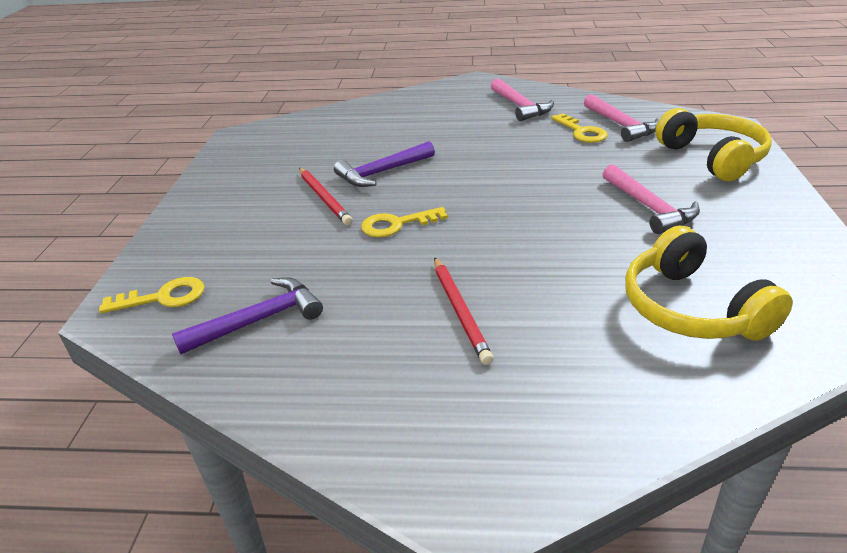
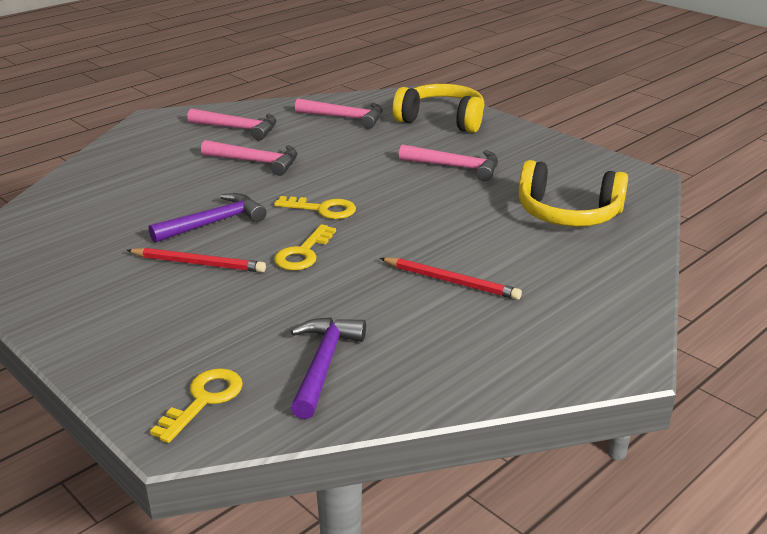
camera: 50 degrees left, 5 degrees down
(382, 172) = (213, 223): purple hammer -> purple hammer turned 135 degrees counterclockwise
(488, 137) = (256, 162): none -> pink hammer
(582, 132) = (325, 132): yellow key -> yellow key (322, 209)

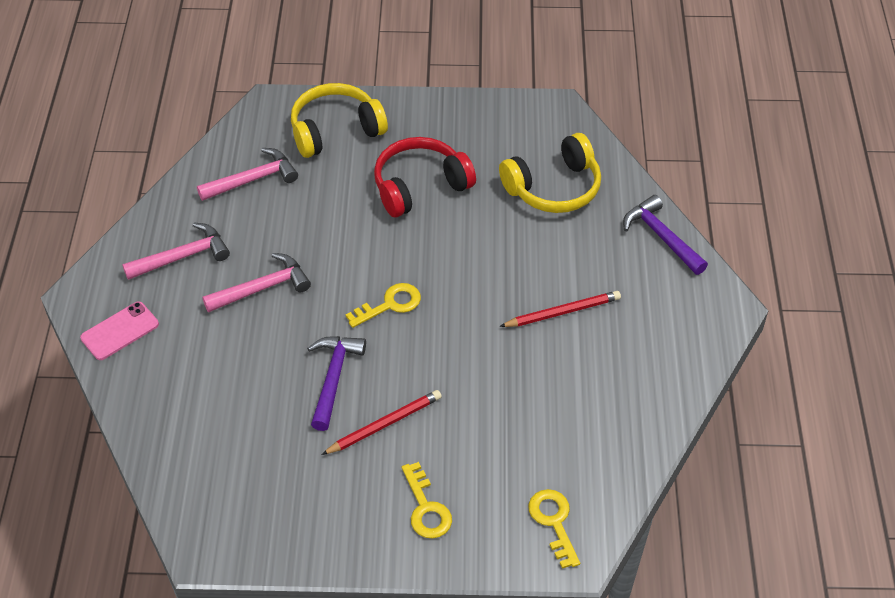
camera: 45 degrees left, 20 degrees up
(142, 140) = (120, 331): none -> pink phone
(303, 253) = (439, 359): yellow key -> yellow key (426, 508)
(323, 365) = (580, 441): purple hammer -> purple hammer (661, 237)
(455, 167) = (420, 186): pink hammer -> red headphones

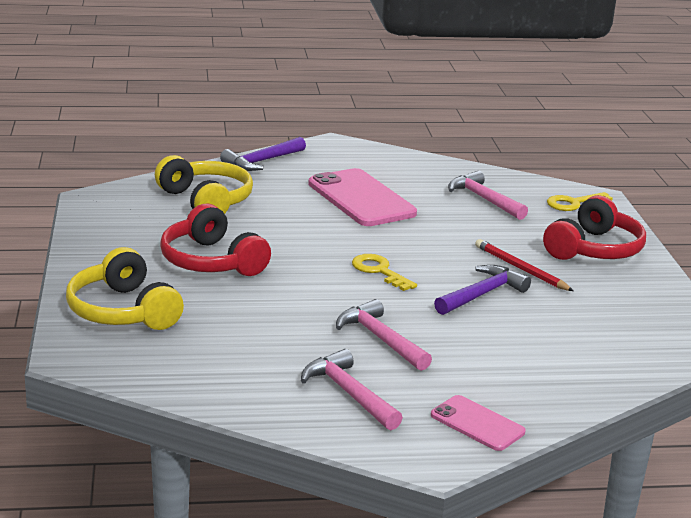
camera: 100 degrees left, 25 degrees down
(252, 179) = (211, 358): pink hammer -> pink hammer (484, 199)
(333, 378) = (482, 294): purple hammer -> purple hammer turned 135 degrees clockwise
(426, 508) = (594, 249): yellow key -> red headphones
(562, 312) = (361, 199): red pencil -> pink phone

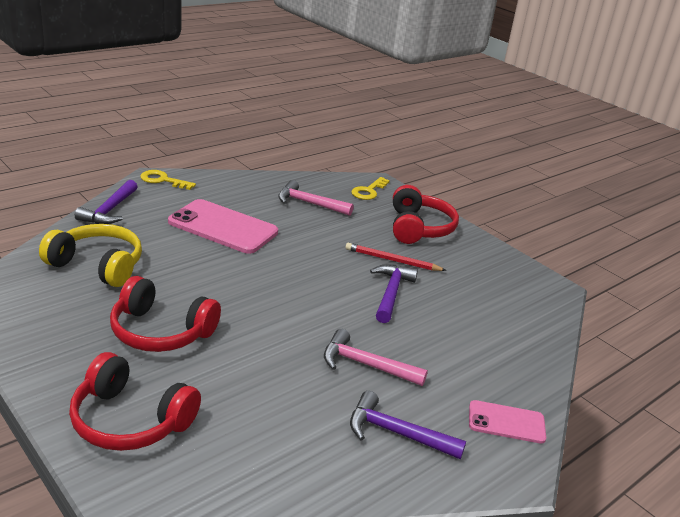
camera: 35 degrees left, 5 degrees up
(123, 311) = (130, 420): yellow headphones -> red headphones
(349, 393) = (397, 433): pink hammer -> purple hammer
(379, 271) = (301, 295): yellow key -> yellow key (163, 180)

